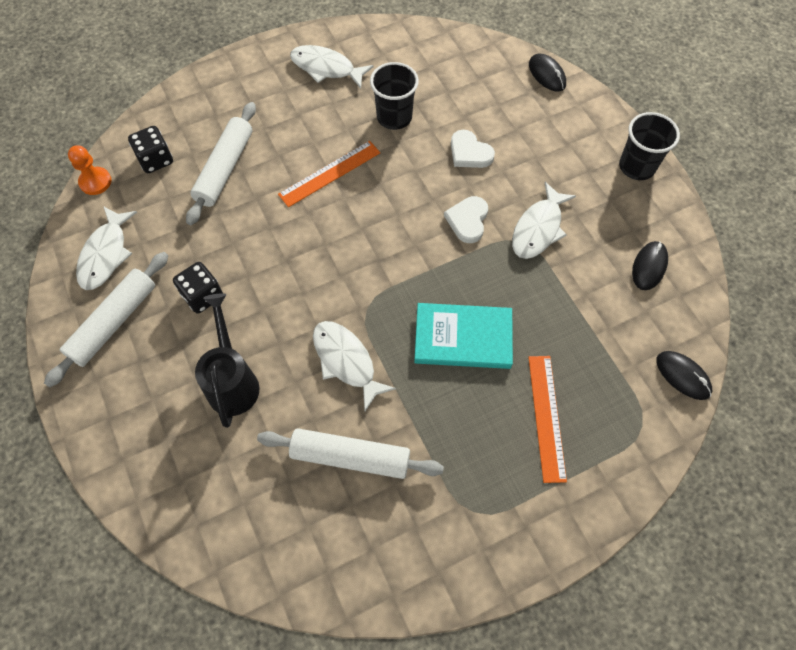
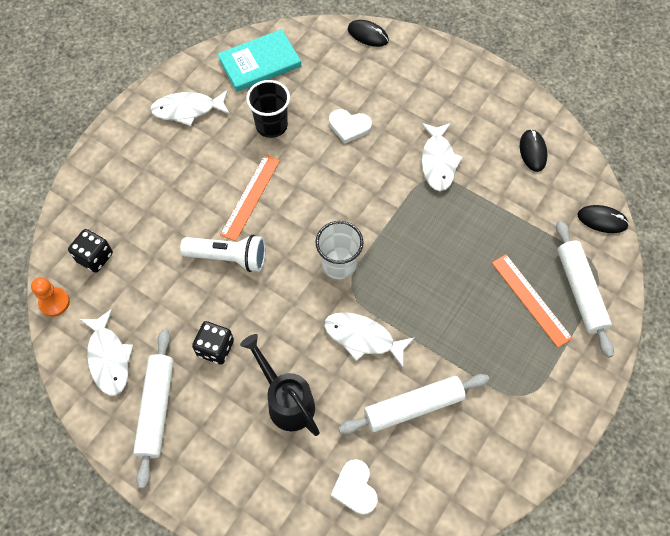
camera: 30 degrees left, 0 degrees up
(225, 169) = (161, 235): white rolling pin -> white rolling pin (580, 291)
(271, 219) = (228, 257): none -> white flashlight
(371, 278) = (339, 264): none -> white cup
(463, 337) = (436, 273): turquoise book -> turquoise book (259, 63)
(467, 220) = (382, 181): white heart -> white heart (355, 488)
(636, 166) = (478, 79): black cup -> none

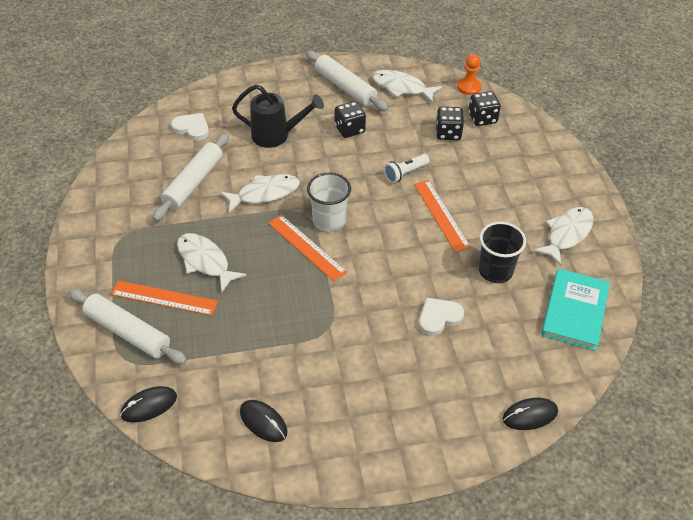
camera: 135 degrees right, 15 degrees down
(142, 267) = (448, 133): none -> black dice
(228, 257) = (405, 173): white flashlight -> white flashlight, size x0.65
(381, 255) = (306, 247): none -> orange ruler
(438, 162) = (336, 346): white fish -> white fish (205, 261)

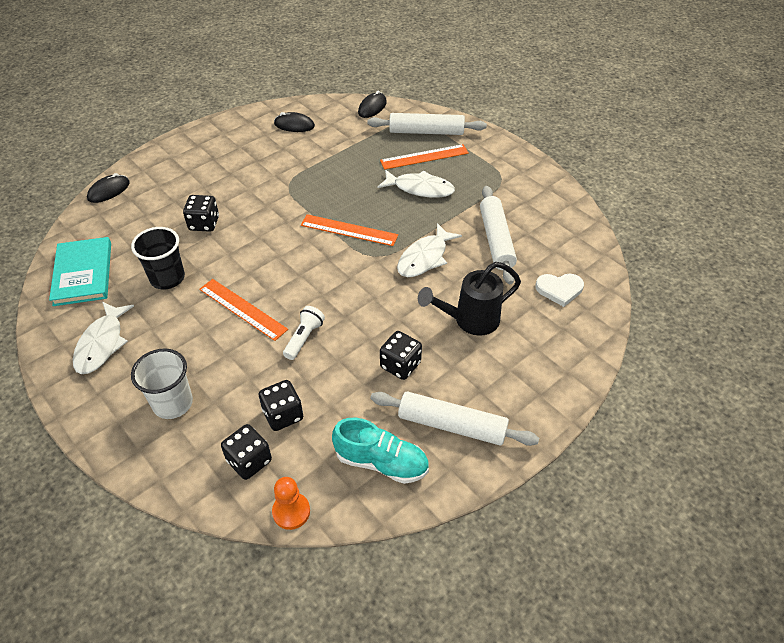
camera: 150 degrees right, 0 degrees up
(329, 221) = (346, 259): white cup -> white cup (173, 403)
(402, 88) = (381, 462): white fish -> turquoise shoe
(439, 317) = (204, 223): white heart -> black dice

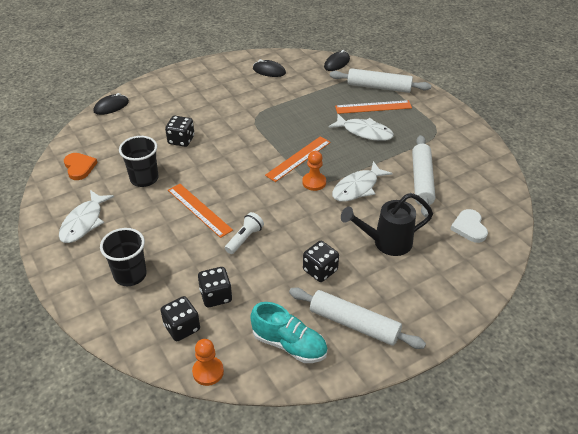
camera: 10 degrees right, 5 degrees down
(83, 273) = (79, 167): turquoise book -> orange heart
(173, 403) = (130, 275): white cup -> black cup
(349, 230) = (298, 158): orange ruler -> orange ruler turned 75 degrees counterclockwise
(373, 257) = (314, 182): none -> orange pawn
(559, 289) = (469, 227): white heart -> white heart turned 75 degrees clockwise

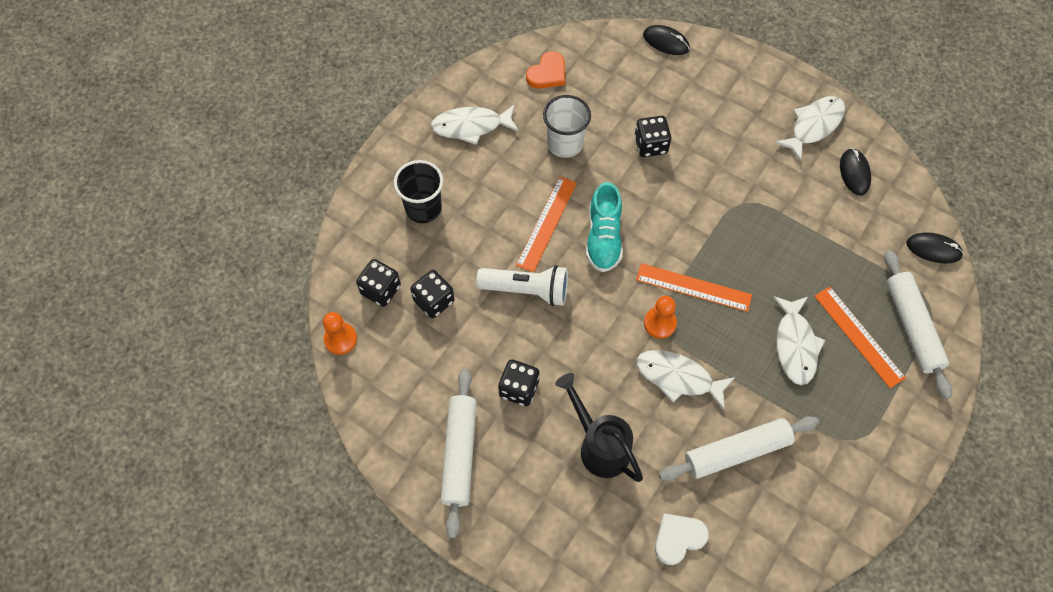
camera: 65 degrees right, 20 degrees up
(144, 179) = (565, 144): black cup -> white cup
(226, 73) = (814, 126): none -> white fish
(244, 239) = (527, 290): white flashlight -> white flashlight, size x1.55
(289, 344) = (404, 399): turquoise shoe -> turquoise shoe (603, 238)

